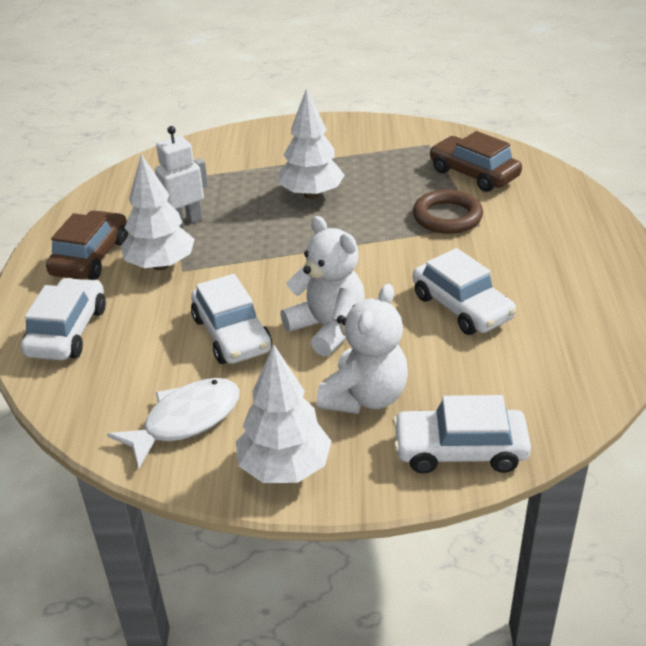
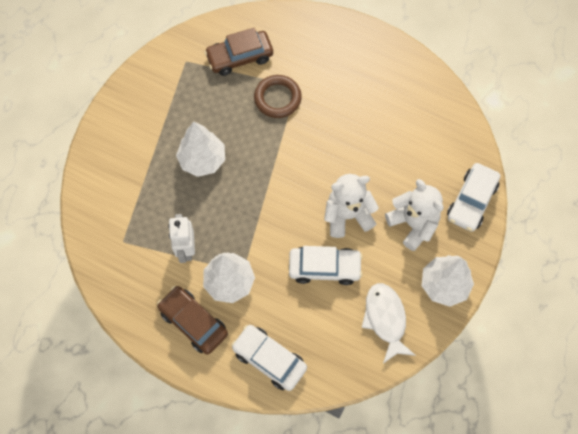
camera: 65 degrees left, 30 degrees up
(462, 307) = (367, 140): white car -> none

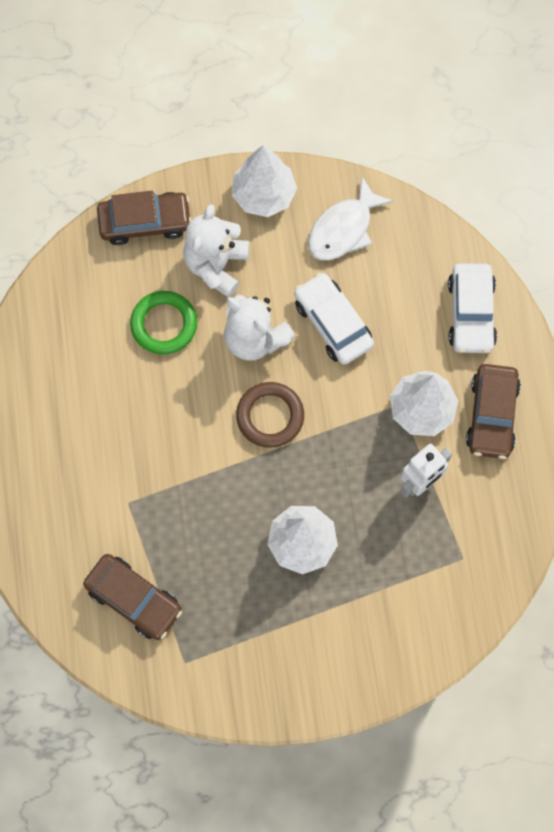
camera: 125 degrees left, 5 degrees up
(277, 98) = (160, 513): brown ring -> brown ring (270, 416)
(393, 170) = (164, 324): none -> green ring
(471, 201) = (145, 222): white car -> brown car

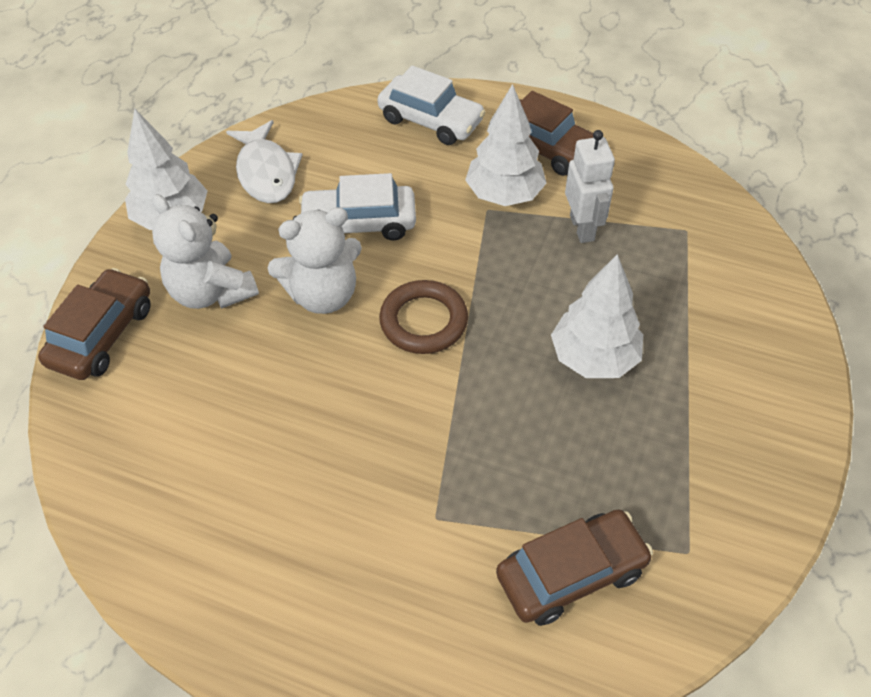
camera: 60 degrees left, 20 degrees down
(164, 324) = (238, 372): green ring -> none

